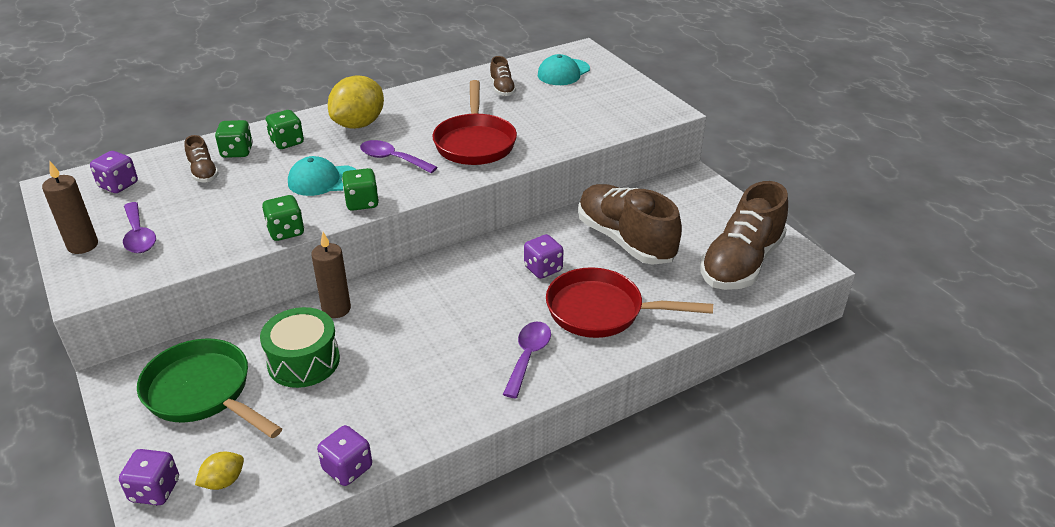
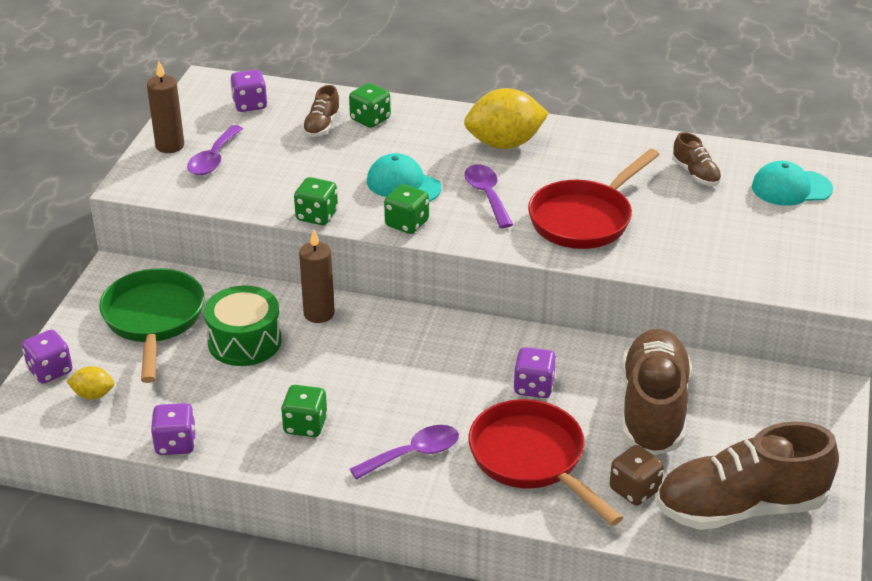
camera: 45 degrees right, 0 degrees up
(287, 142) = (421, 131): green dice -> green dice (305, 425)
(502, 88) = (695, 174): brown shoe -> brown shoe turned 60 degrees counterclockwise
(679, 290) = (634, 490): none -> brown dice

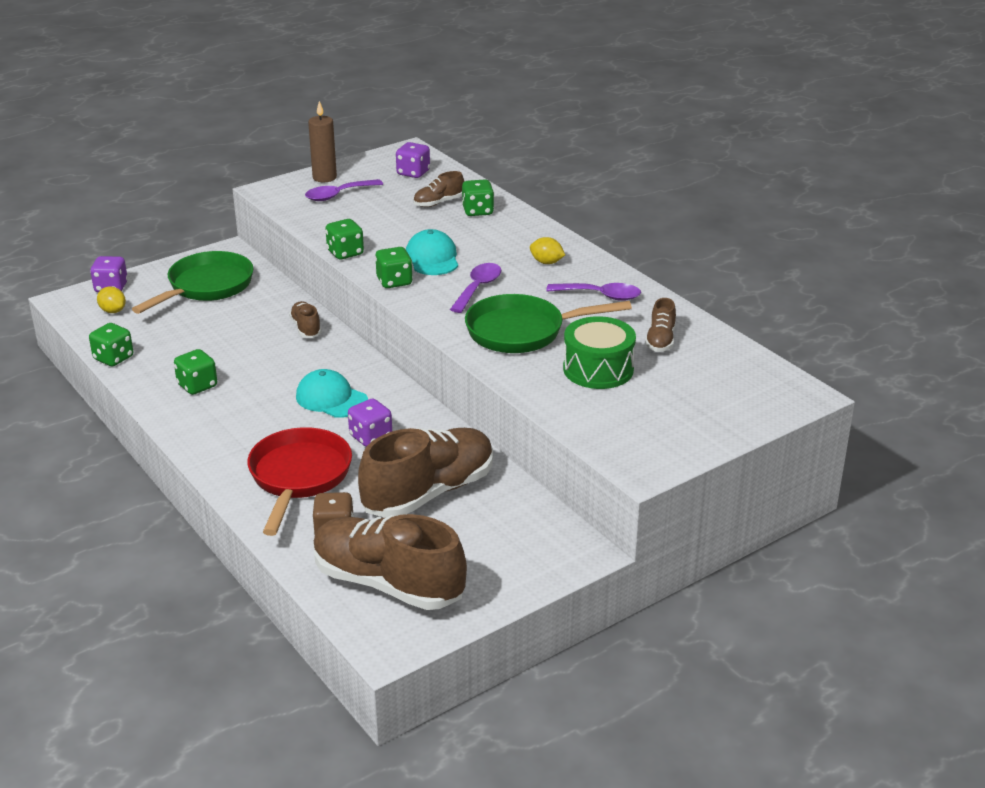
camera: 40 degrees right, 5 degrees down
(175, 444) = (113, 358): purple dice -> green dice
(244, 341) = (238, 323): green drum -> green drum (598, 369)
(319, 313) = (306, 328): brown candle -> brown shoe
(413, 454) = (233, 435): purple spoon -> purple spoon (601, 296)
(504, 144) = (546, 262): yellow lemon -> yellow lemon, size x0.48
(585, 219) = (522, 332): red pan -> green pan
(791, 188) = (725, 382): turquoise cap -> turquoise cap (331, 399)

